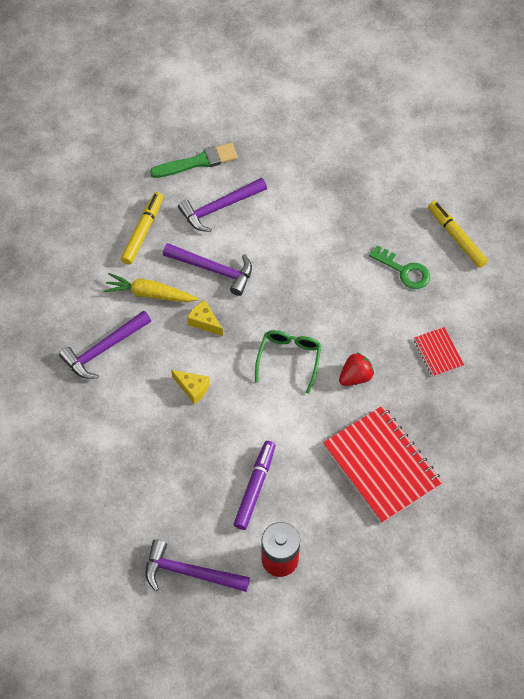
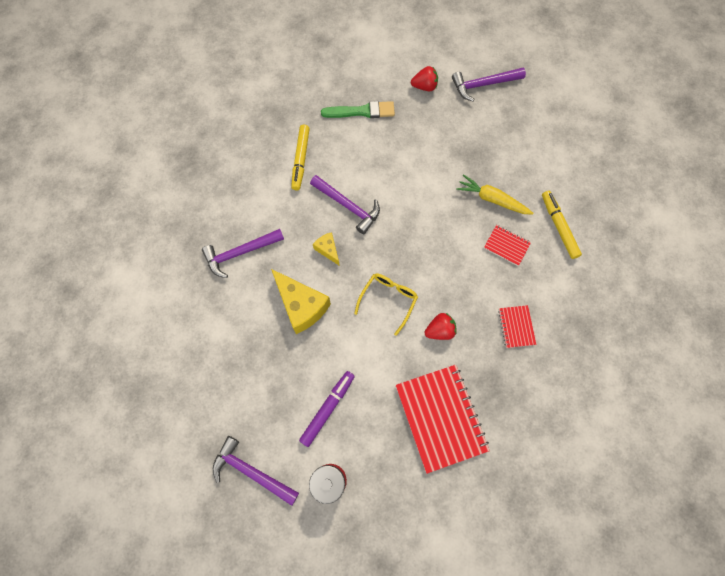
camera: 15 degrees right, 10 degrees up
(143, 231) = (301, 160): yellow marker -> yellow marker turned 150 degrees clockwise
(150, 294) = (291, 215): yellow carrot -> yellow carrot (492, 199)
(192, 388) = (301, 305): yellow cheese -> yellow cheese, size x1.94
(219, 207) = (368, 154): purple hammer -> purple hammer (483, 85)
(263, 118) = (424, 87): none -> red strawberry
(289, 359) = (388, 300): green glasses -> yellow glasses
(404, 271) = (506, 246): green key -> red notebook

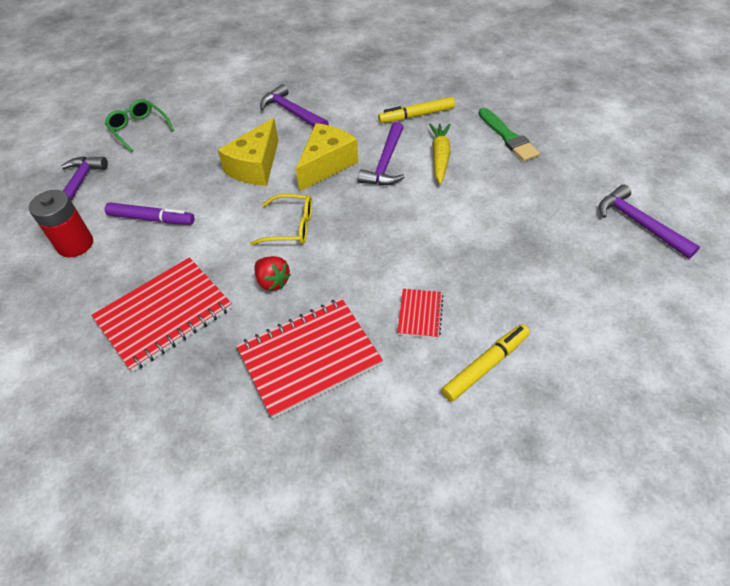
camera: 70 degrees right, 20 degrees down
(187, 398) = (139, 129): none -> green glasses
(328, 250) = (326, 165): yellow cheese -> yellow cheese, size x1.94
(424, 87) = (585, 173): red strawberry -> none
(492, 199) = (477, 280): yellow carrot -> yellow carrot (440, 157)
(516, 327) = (309, 357): red notebook -> red notebook, size x2.07

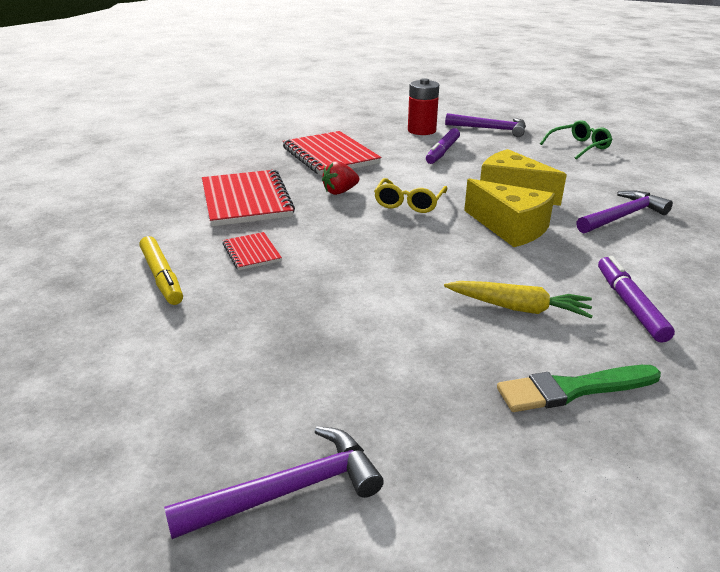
camera: 100 degrees right, 20 degrees down
(385, 163) = (509, 264): purple hammer -> none
(416, 116) = (629, 305): yellow marker -> purple marker
(420, 314) = (251, 253): red notebook -> red notebook turned 45 degrees clockwise

